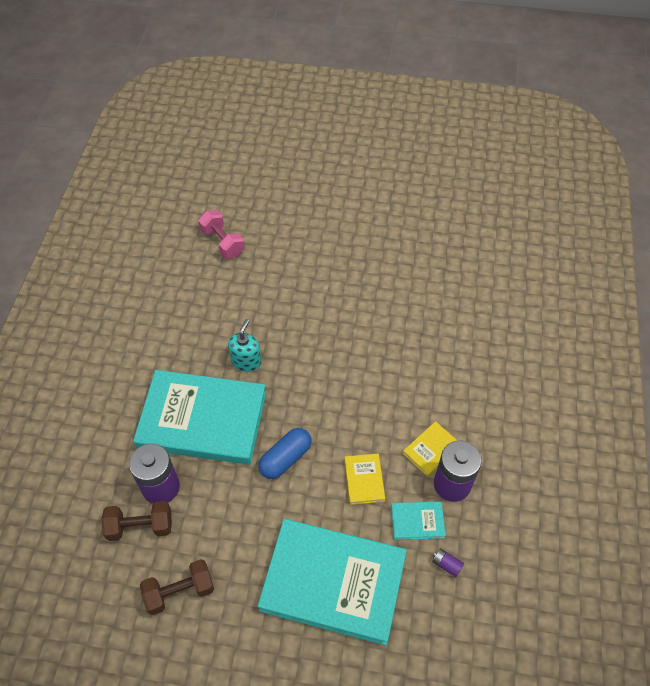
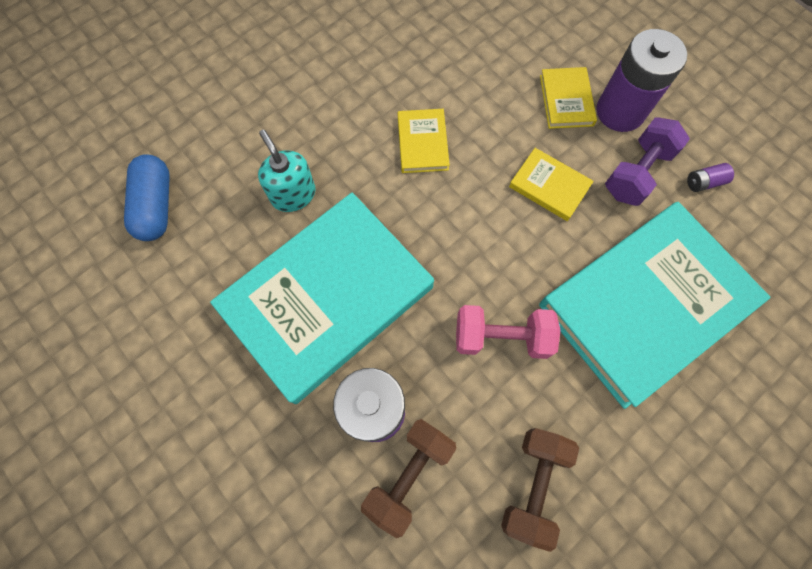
camera: 50 degrees left, 15 degrees up
(222, 242) = (102, 102): pink dumbbell -> pink dumbbell (501, 337)
(285, 458) = (457, 244): blue capsule -> blue capsule (156, 206)
(332, 397) = (422, 143): none -> yellow book
(417, 521) = (637, 173): turquoise book -> purple dumbbell

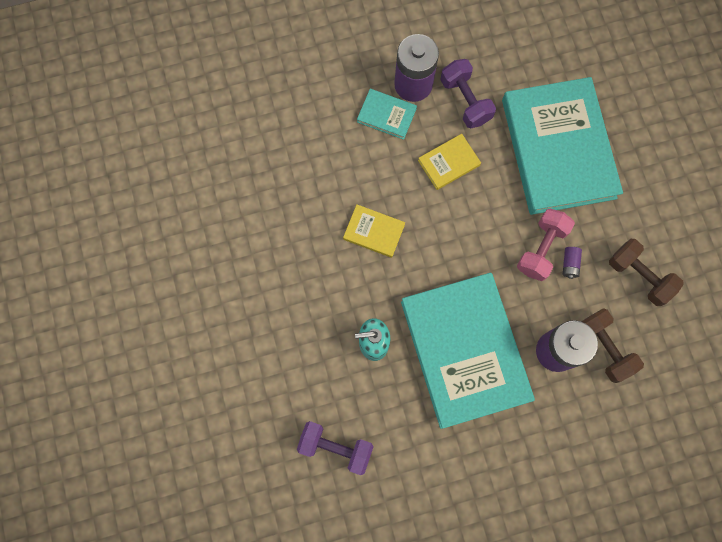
camera: 65 degrees left, 5 degrees up
(156, 206) = (335, 447): blue capsule -> purple dumbbell
(566, 100) = (386, 115): yellow book -> turquoise book
(704, 182) = (492, 63): purple battery -> purple battery (569, 264)

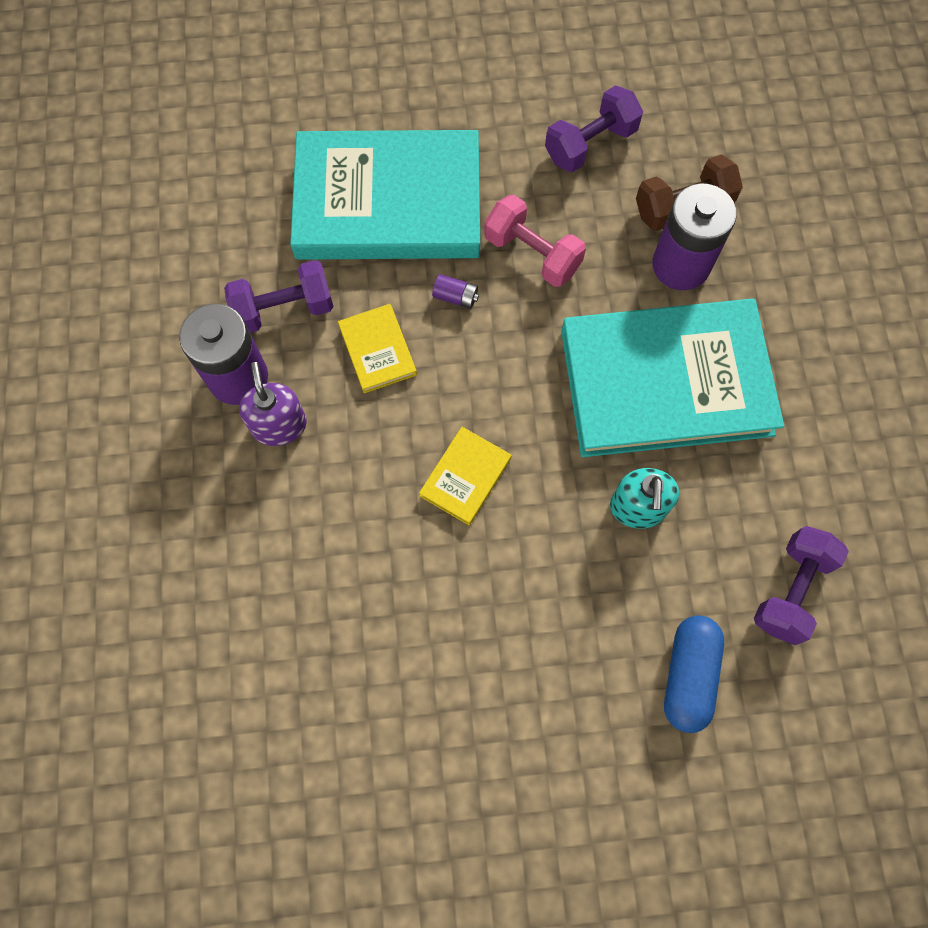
camera: 80 degrees left, 5 degrees down
(271, 386) = (688, 675): none -> blue capsule
(386, 115) = (279, 425): turquoise book -> purple soap dispenser
(569, 264) = (560, 223): purple battery -> purple battery (455, 297)
(639, 276) = (590, 144): brown dumbbell -> purple dumbbell

